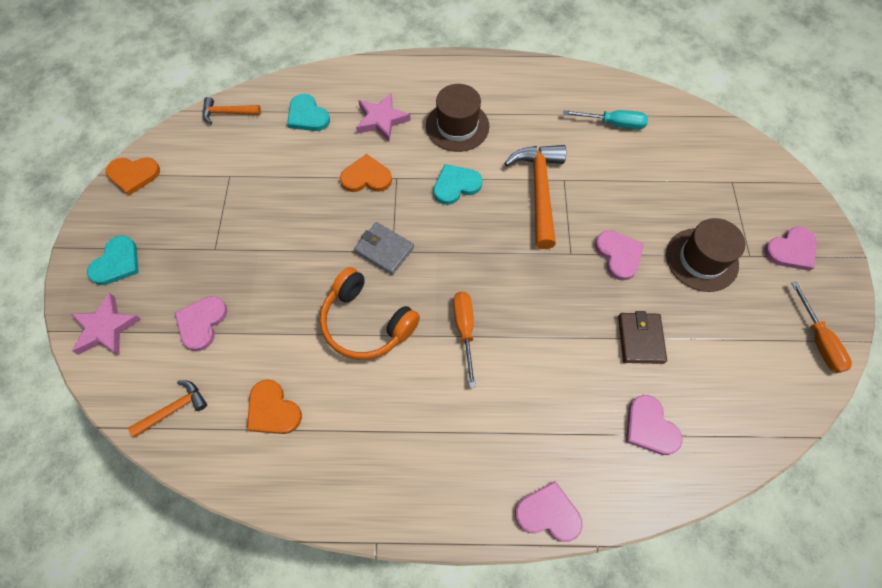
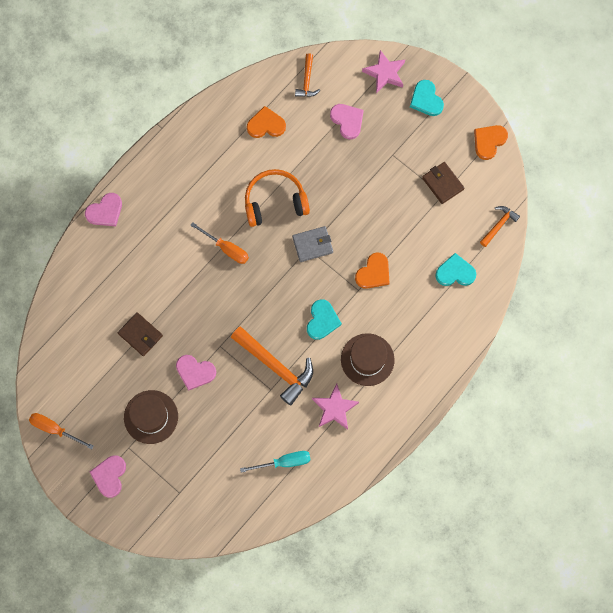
camera: 130 degrees right, 10 degrees up
(216, 183) = (442, 183): none -> brown wallet
(381, 120) = (413, 316): pink star -> pink star (334, 408)
(613, 124) = (284, 462): turquoise screwdriver -> turquoise screwdriver turned 150 degrees counterclockwise
(650, 427) = (97, 295): pink heart -> none

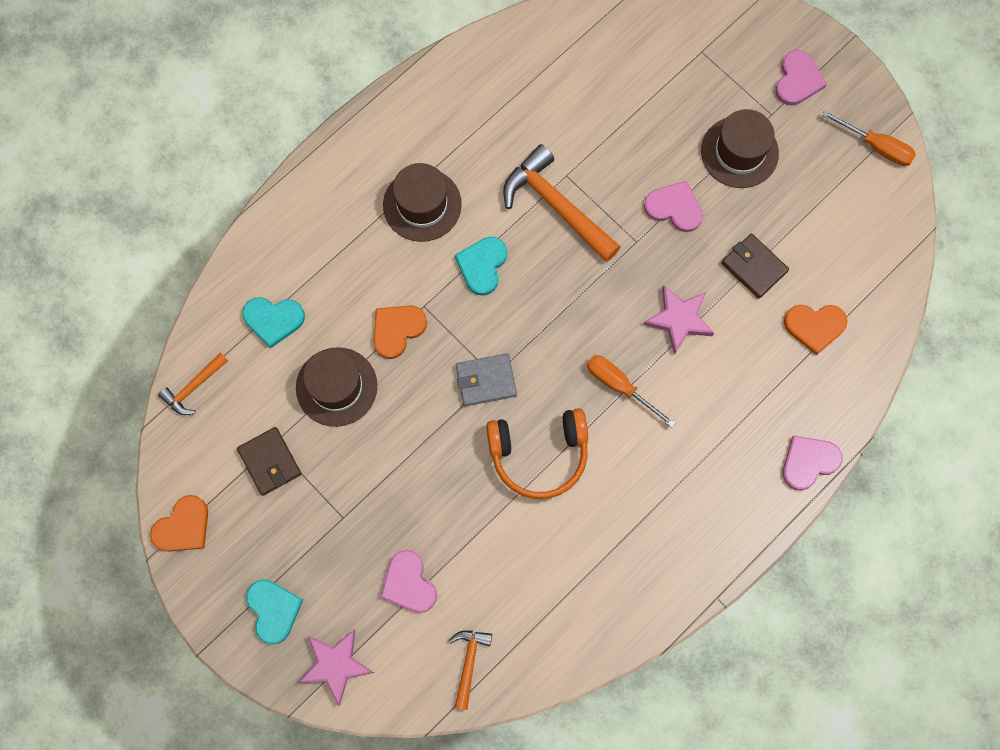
camera: 175 degrees left, 0 degrees up
(266, 125) = (544, 588): orange heart -> orange heart (814, 326)
(284, 462) = (554, 78): turquoise screwdriver -> none
(334, 408) = (477, 142): pink star -> pink star (679, 320)
(408, 233) = (336, 387): none -> brown hat

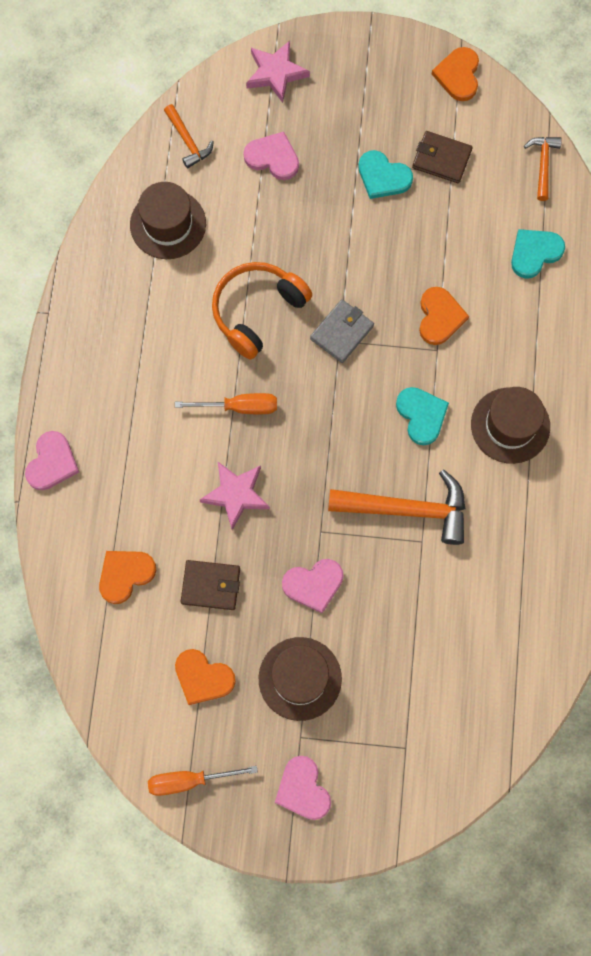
camera: 140 degrees right, 0 degrees up
(273, 610) = (348, 73): turquoise heart -> turquoise heart (383, 177)
(336, 387) = (444, 243): brown hat -> brown hat (168, 224)
(811, 207) = (203, 677): none -> orange heart

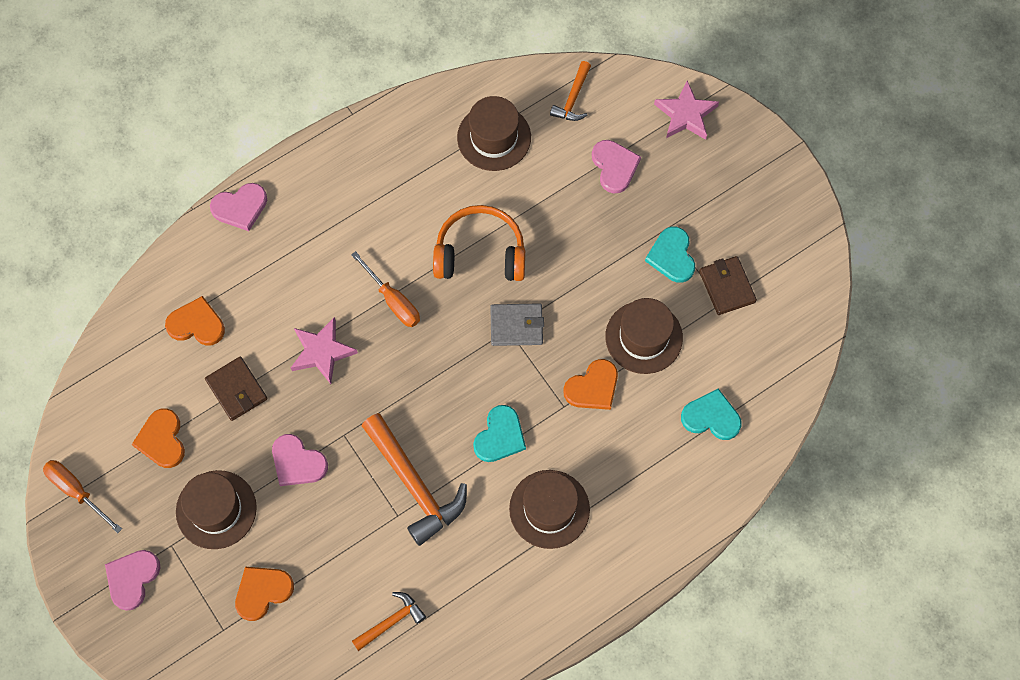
camera: 50 degrees right, 5 degrees down
(431, 249) = (644, 337): none -> brown hat
(458, 75) = (810, 244): orange heart -> orange heart (262, 592)
(543, 164) = (793, 365): orange hammer -> orange hammer (391, 621)

